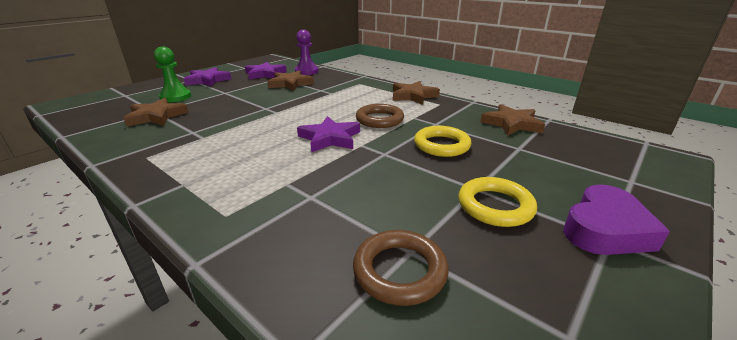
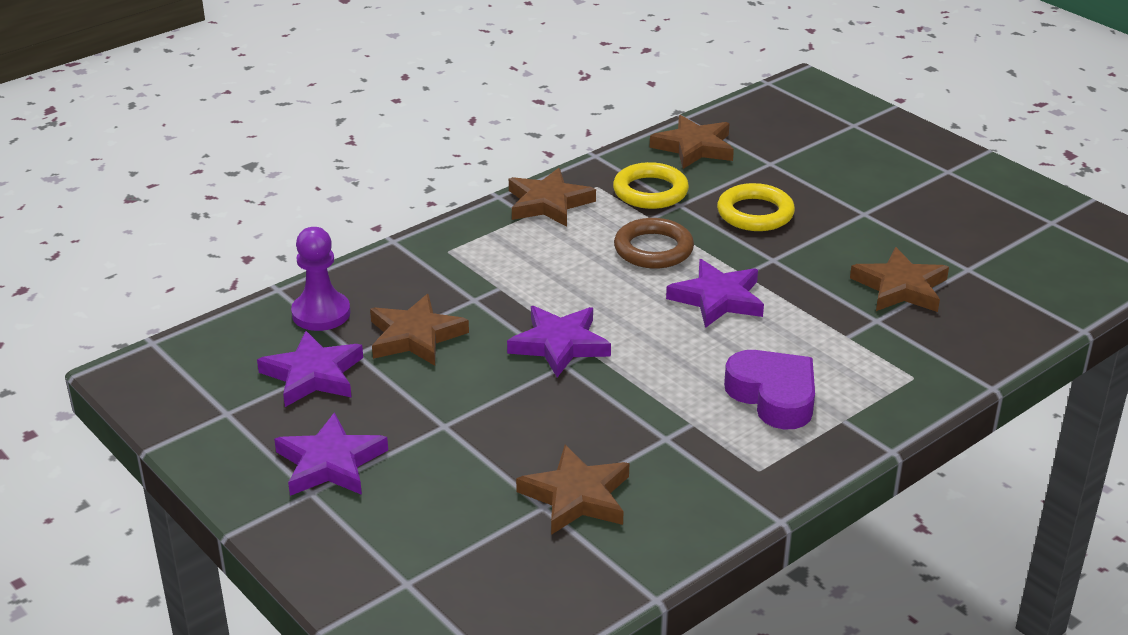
camera: 80 degrees left, 5 degrees up
(176, 97) = (455, 493): green pawn -> none
(282, 106) = (560, 345): none -> purple star
(362, 207) = (900, 287): none -> brown star
(399, 271) = (994, 277): brown ring -> none
(495, 206) = (898, 210): yellow ring -> yellow ring (650, 191)
(605, 229) = (935, 167): purple heart -> purple heart (773, 396)

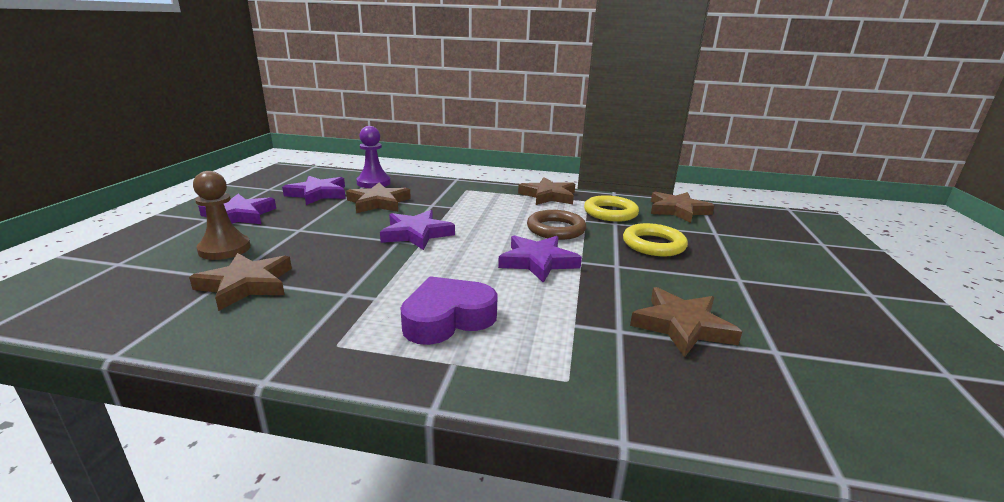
camera: 50 degrees right, 10 degrees down
(450, 494) = (224, 249): none -> brown pawn
(773, 396) = (447, 318): purple heart -> purple heart turned 135 degrees counterclockwise

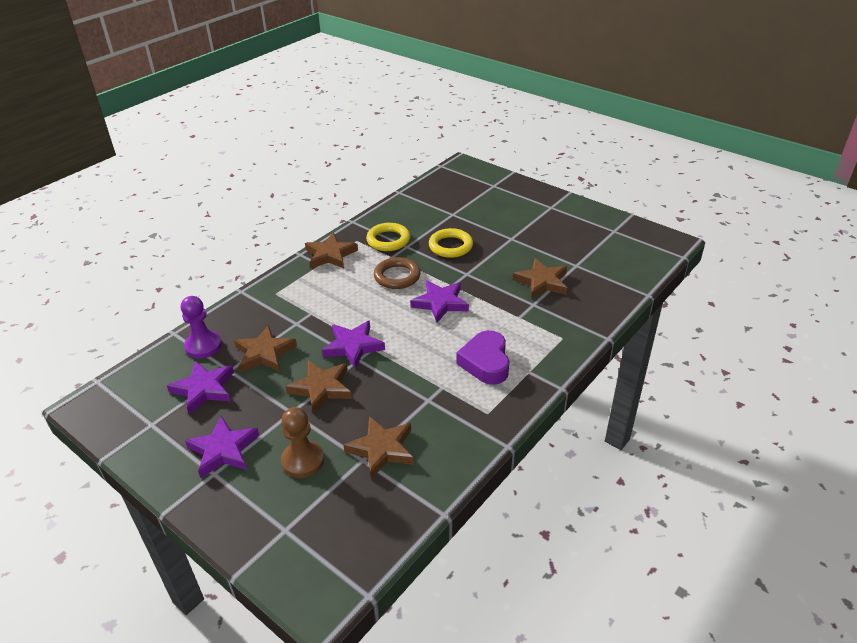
camera: 60 degrees left, 15 degrees up
(678, 210) = (408, 209): brown star -> brown star (321, 388)

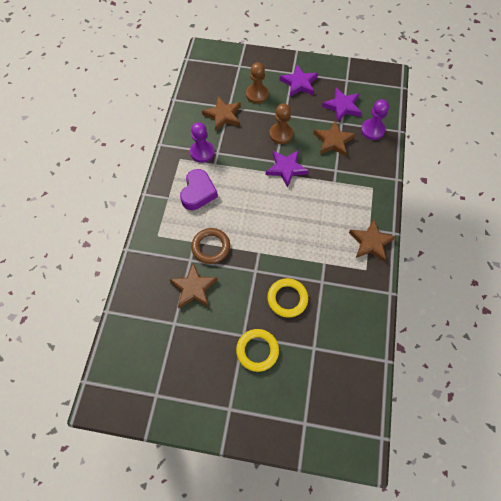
camera: 150 degrees right, 25 degrees up
(321, 388) = (281, 134): brown star -> brown pawn
(388, 240) = (341, 282): yellow ring -> yellow ring (257, 350)
(397, 276) = (304, 242): brown ring -> brown ring (211, 247)
(440, 303) = (256, 230): purple star -> none
(449, 408) = (202, 152): none -> purple pawn
(485, 362) = (198, 192): purple heart -> purple heart turned 45 degrees clockwise

